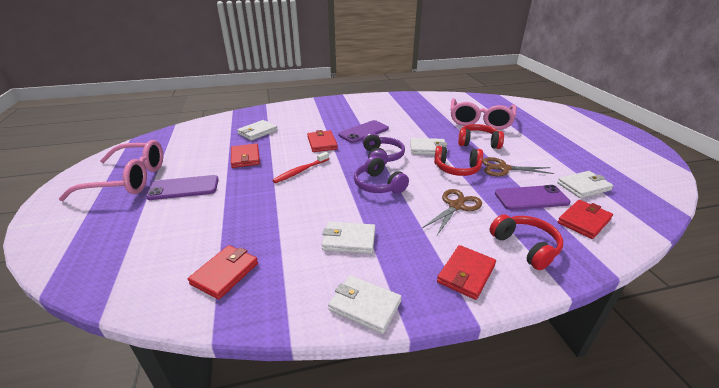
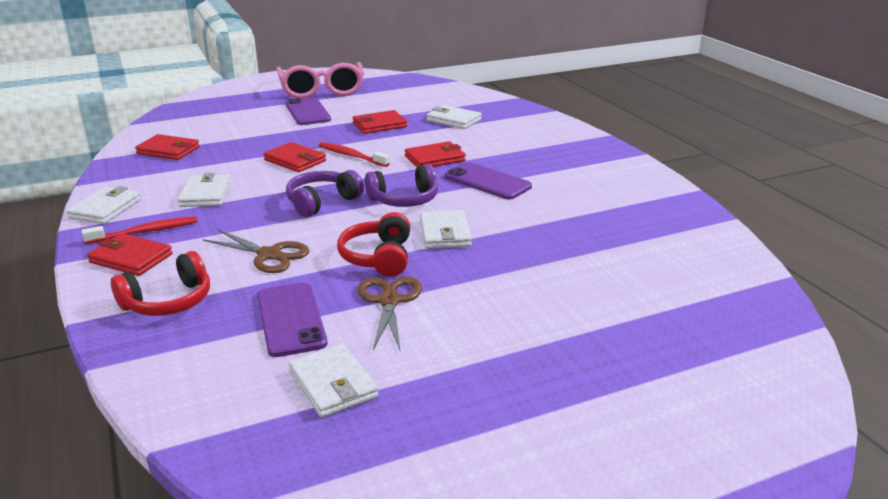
camera: 80 degrees right, 5 degrees down
(418, 270) = (145, 232): none -> red toothbrush
(478, 143) = (488, 281): red headphones -> none
(480, 121) = (604, 288): pink glasses -> none
(584, 221) = (220, 363): red wallet -> red wallet (295, 160)

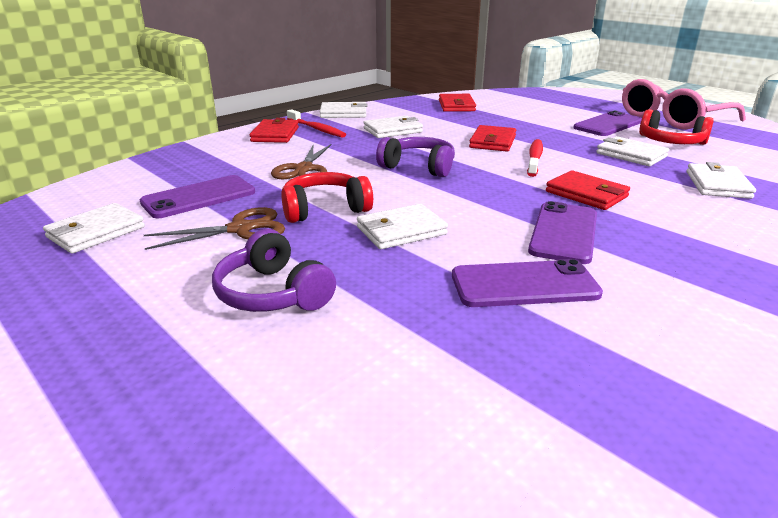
camera: 70 degrees right, 0 degrees up
(168, 301) = (217, 156): red headphones -> red headphones (670, 142)
(379, 125) = (631, 155): red wallet -> white wallet
(404, 200) = (461, 198): purple headphones -> purple headphones (272, 293)
(546, 210) = (524, 285): none -> purple phone

